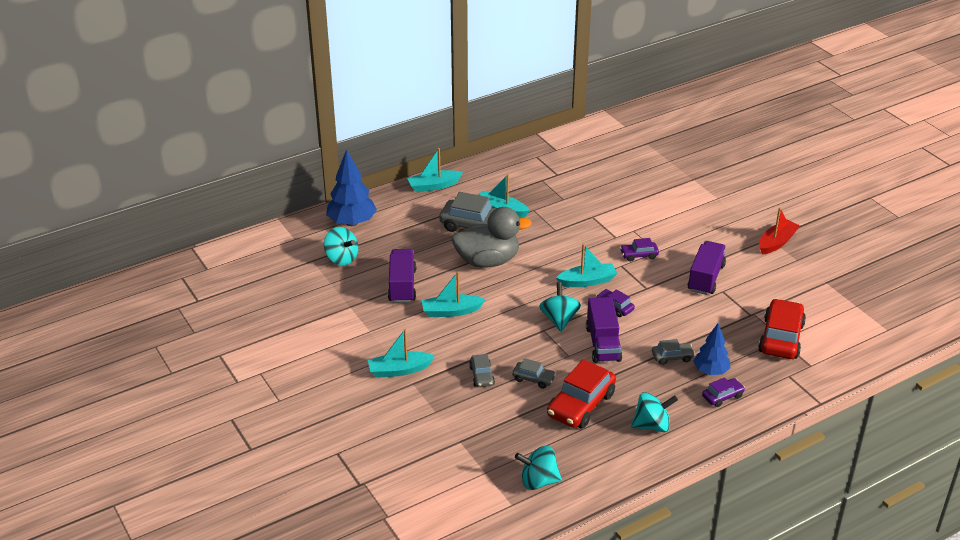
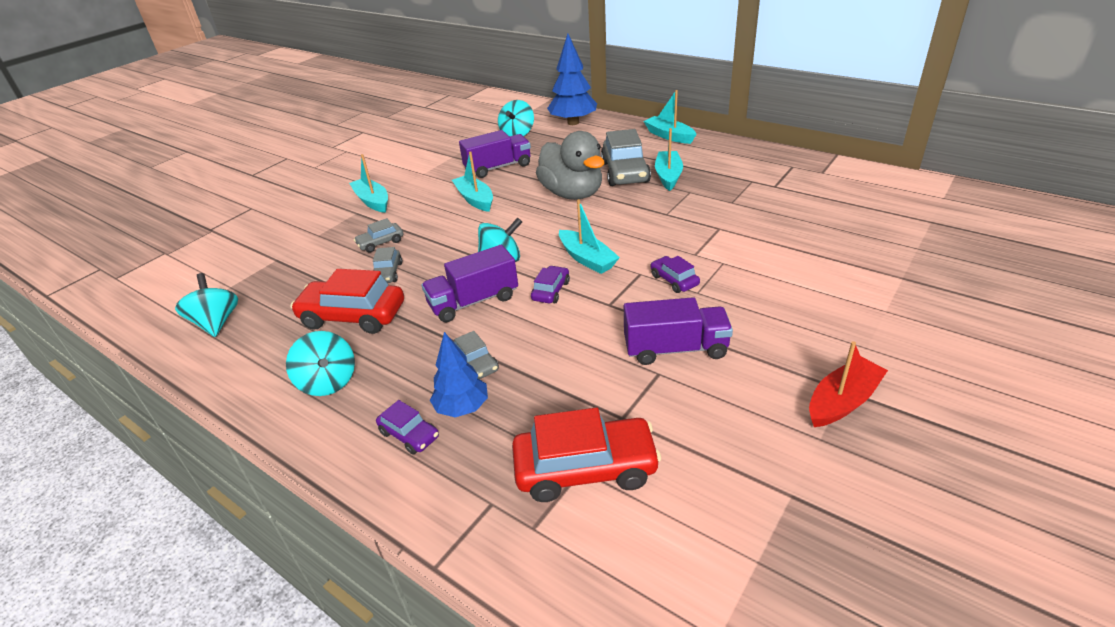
camera: 70 degrees right, 0 degrees up
(776, 242) = (842, 401): red boat -> red boat turned 60 degrees counterclockwise

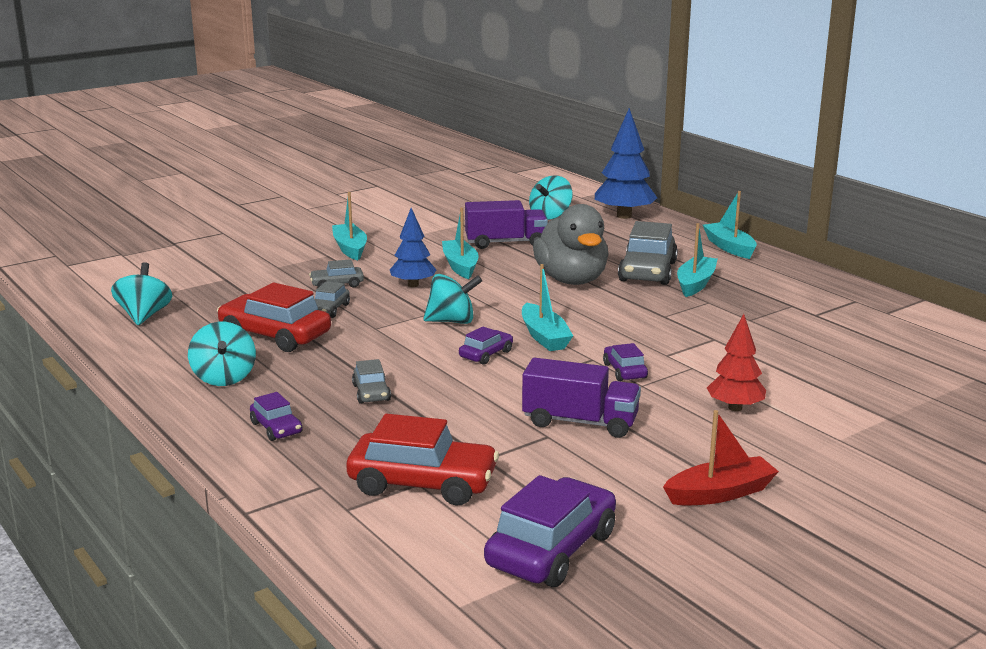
camera: 15 degrees right, 15 degrees down
(462, 408) = (337, 420): blue tree -> blue tree (413, 285)
(473, 301) = (401, 347): purple truck -> none
(752, 522) = (551, 549): none -> purple car
(785, 298) = (735, 408): none -> red tree

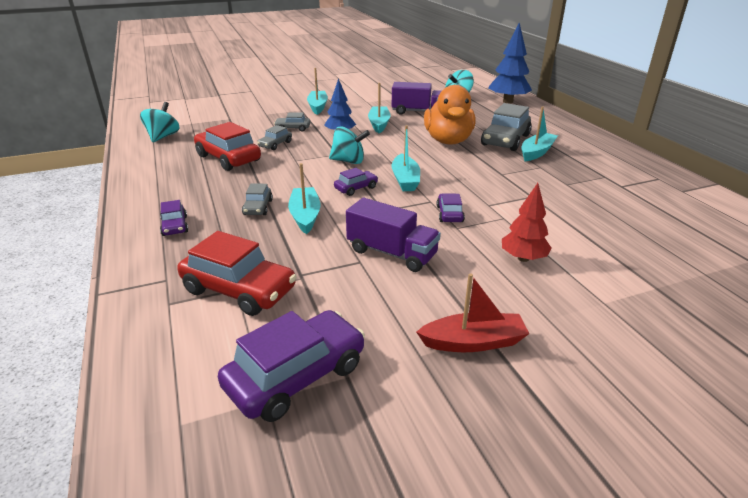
camera: 15 degrees right, 10 degrees up
(224, 378) = (173, 184): turquoise spinning top -> none
(571, 280) = (448, 141): grey duck -> orange duck
(729, 247) = (573, 129): turquoise boat -> turquoise boat (305, 216)

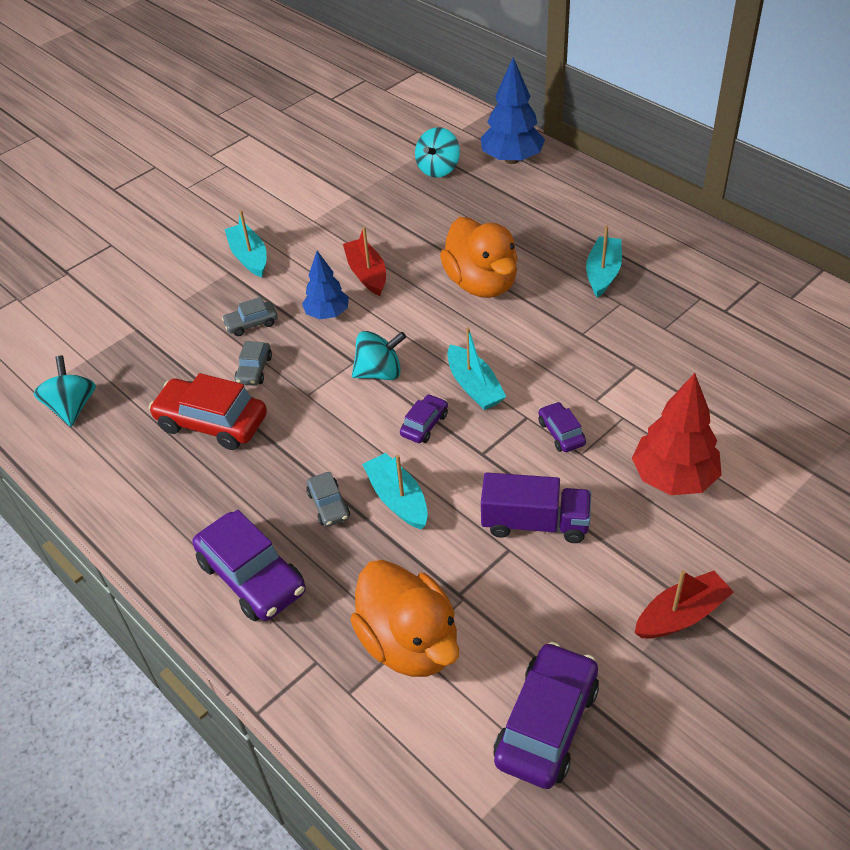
camera: 20 degrees left, 15 degrees up
(175, 226) = (252, 576): purple car -> purple car, size x1.95
(239, 289) = (409, 642): red car -> orange duck
(379, 124) = (367, 274): turquoise boat -> red boat
(418, 112) = (403, 225): purple truck -> none
(505, 140) = (553, 258): grey car -> none
(523, 258) = (673, 478): red tree -> red tree, size x1.57

